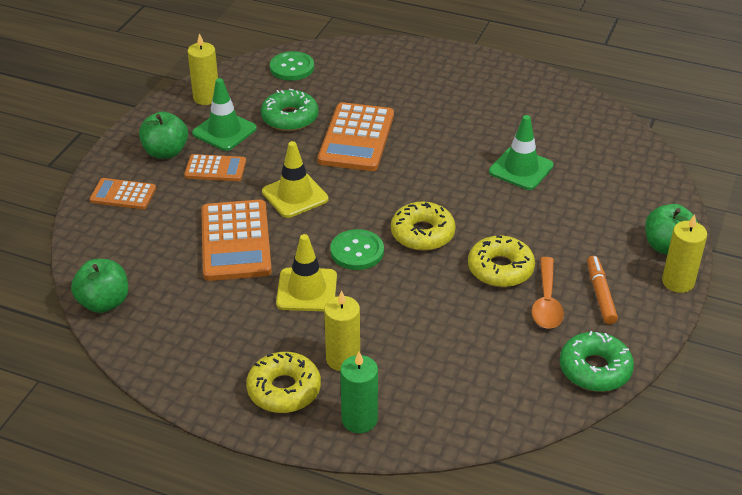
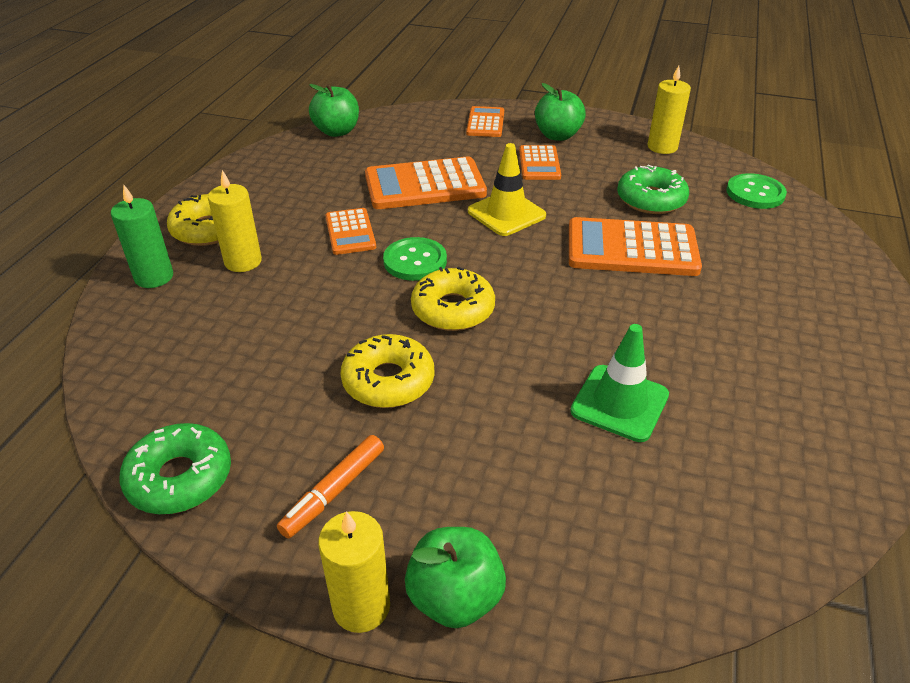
camera: 85 degrees right, 0 degrees up
(224, 131) = (606, 162): green traffic cone -> none
(307, 290) = (350, 232): yellow traffic cone -> orange calculator
(546, 302) = (321, 428): orange spoon -> none
(600, 294) = (333, 491): orange marker -> orange marker turned 135 degrees clockwise

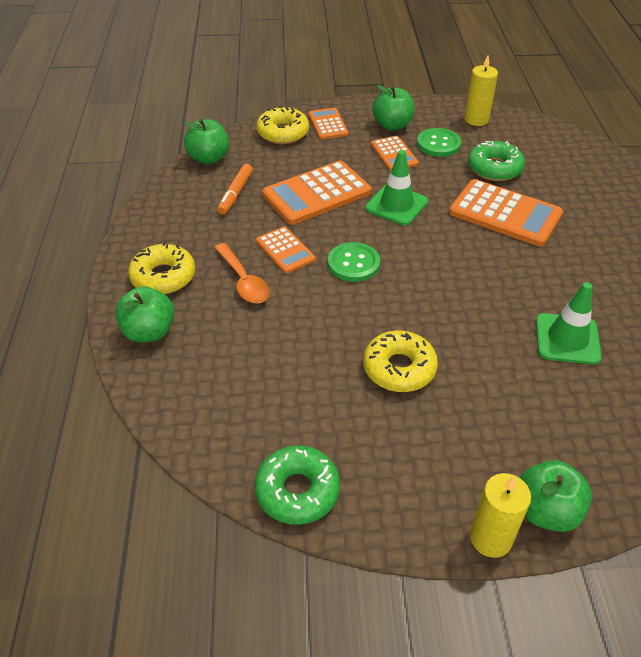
camera: 20 degrees left, 5 degrees up
(154, 277) = (149, 332): green candle -> green apple
(243, 261) = (215, 298): yellow candle -> none
(284, 251) = (243, 281): none -> orange spoon
(333, 491) = (417, 464): orange marker -> orange marker (235, 194)
(453, 309) = (408, 297): yellow donut -> yellow donut (283, 133)
(506, 213) = (396, 205): yellow traffic cone -> green traffic cone
(632, 248) = (505, 214): orange calculator -> orange calculator turned 135 degrees counterclockwise
(755, 193) = (563, 146): green button -> green button (438, 144)

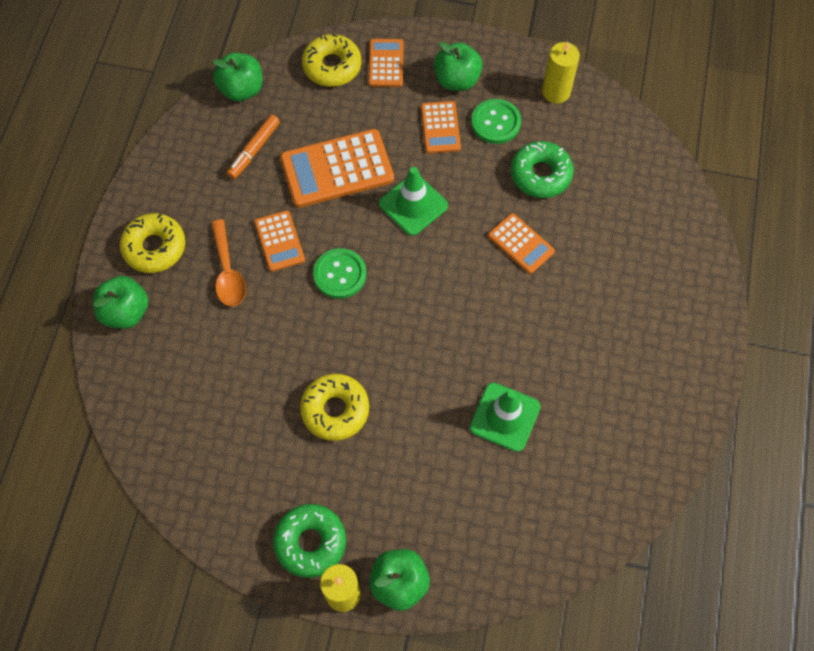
camera: 15 degrees right, 20 degrees up
(297, 491) = (205, 510): green donut -> green donut (310, 542)
(505, 214) = (521, 244): orange calculator -> orange calculator, size x0.57

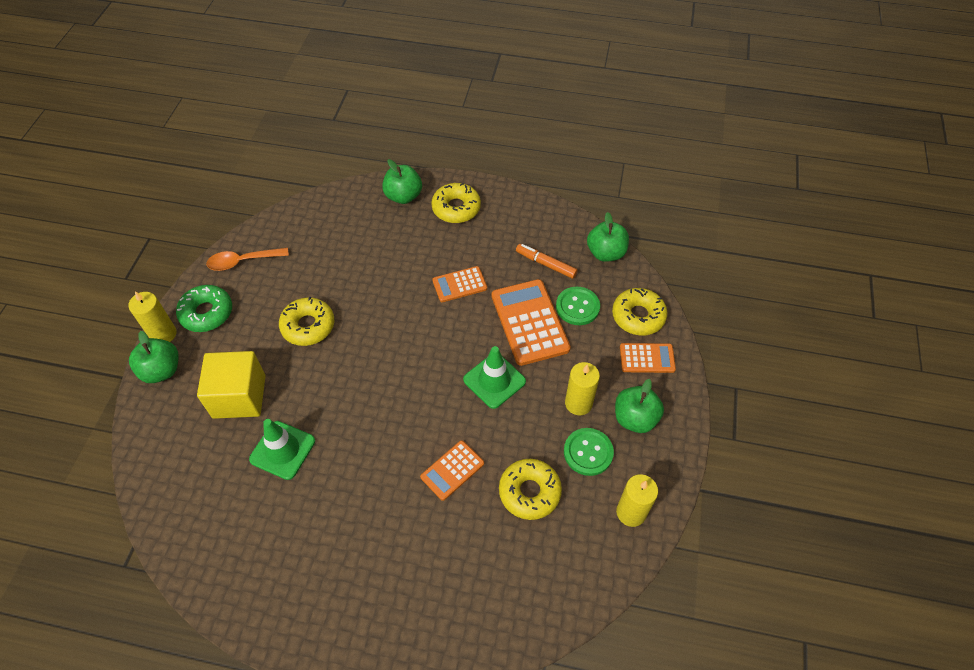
camera: 90 degrees right, 10 degrees down
(228, 271) = (433, 253): orange spoon -> orange spoon (243, 261)
(340, 274) = (427, 326): green button -> green button (577, 307)
(436, 477) = (239, 396): none -> yellow cube
(440, 127) = (578, 403): orange calculator -> yellow candle
(540, 174) = (529, 492): green donut -> yellow donut

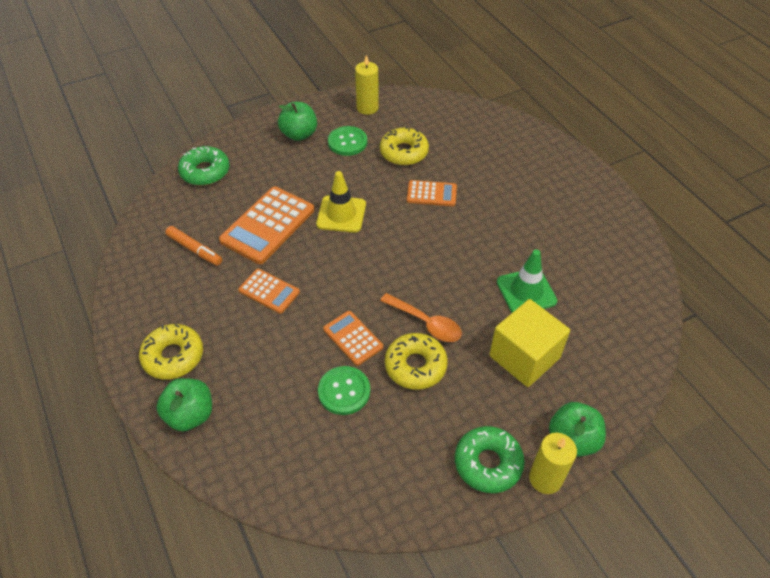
camera: 130 degrees left, 5 degrees down
(243, 261) = (404, 492): orange spoon -> orange spoon (426, 323)
(494, 380) = (341, 214): green traffic cone -> yellow traffic cone
(546, 264) = (194, 250): orange marker -> orange marker turned 45 degrees counterclockwise
(577, 307) = (226, 207): green button -> green button (344, 391)
(578, 403) = (315, 164): yellow candle -> none
(605, 253) = (149, 220): green apple -> none
(638, 316) = (205, 172): yellow donut -> green donut
(647, 358) = (242, 150): orange calculator -> orange calculator (353, 338)

